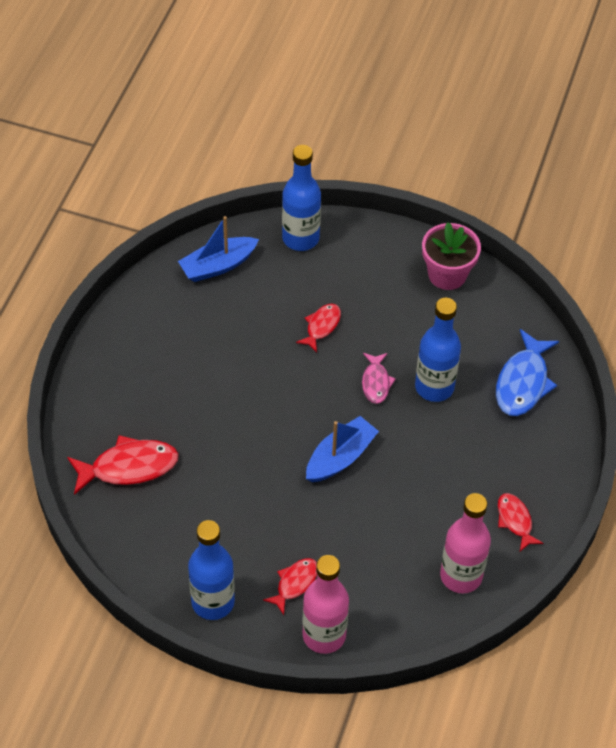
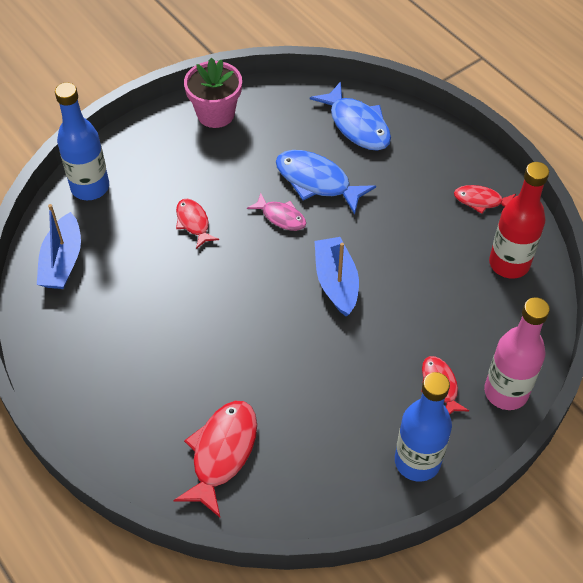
camera: 55 degrees left, 0 degrees up
(434, 387) = (317, 181): blue bottle -> blue fish
(461, 576) = (509, 263): pink bottle -> red bottle

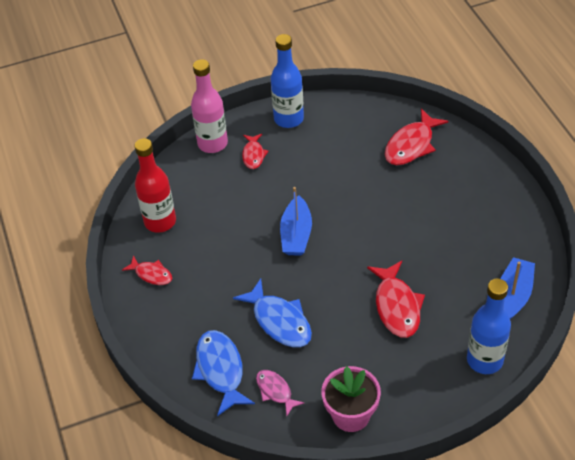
camera: 160 degrees left, 5 degrees down
(193, 222) = (397, 306): red fish -> red fish, size x1.70
(281, 217) = (321, 295): pink fish -> pink fish (275, 391)

